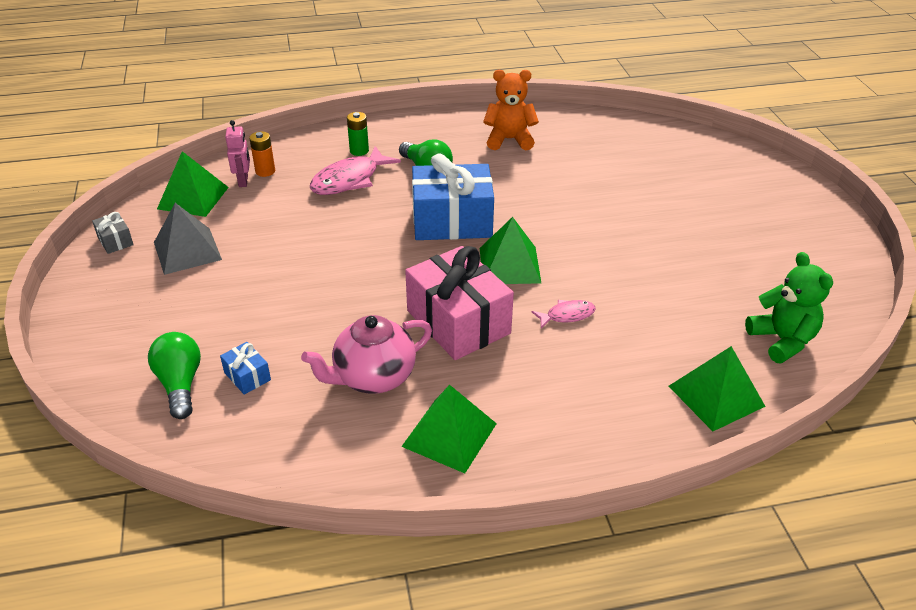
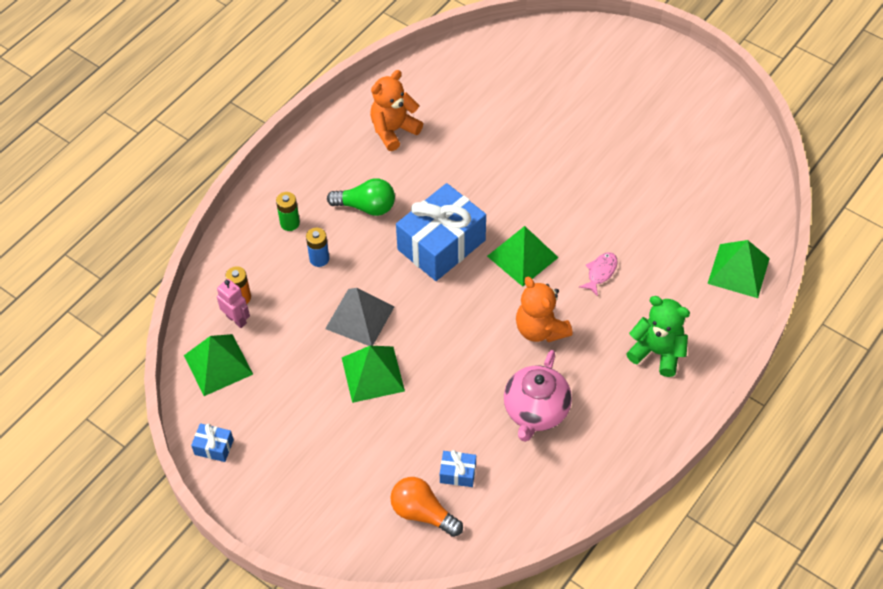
camera: 40 degrees left, 15 degrees up
(115, 241) = (214, 447): grey gift -> blue gift
(180, 384) = (422, 513): green light bulb -> orange light bulb
(187, 250) = (282, 413): grey pyramid -> grey pyramid (360, 317)
(349, 180) = (319, 259): pink fish -> blue battery
(449, 434) = (623, 414): green pyramid -> green pyramid (373, 374)
(458, 322) = (540, 329): pink gift -> orange teddy bear
(782, 340) = (738, 199): green teddy bear -> green teddy bear (657, 352)

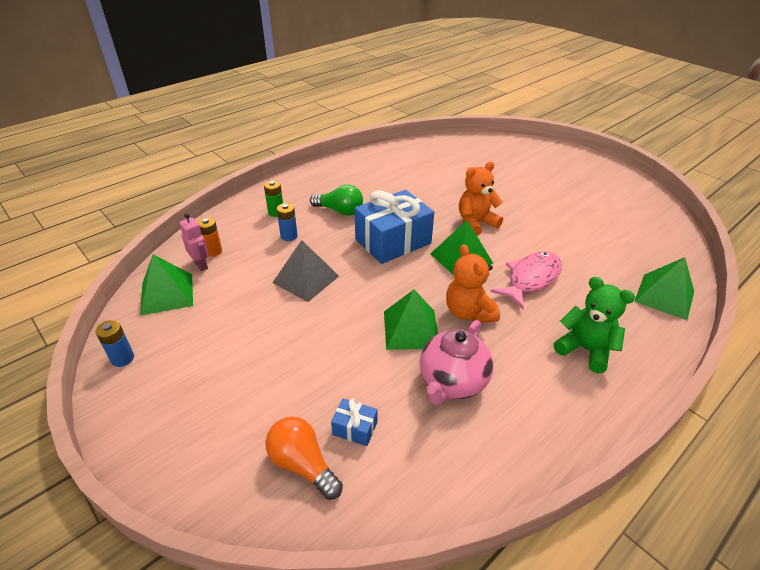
camera: 10 degrees right, 15 degrees down
(214, 447) = (122, 358): blue gift -> blue battery
(373, 374) = (300, 323): green pyramid -> green pyramid (411, 329)
(393, 130) = (376, 173): orange teddy bear -> orange teddy bear (476, 223)
(600, 272) = (531, 279): pink fish -> pink fish, size x1.87

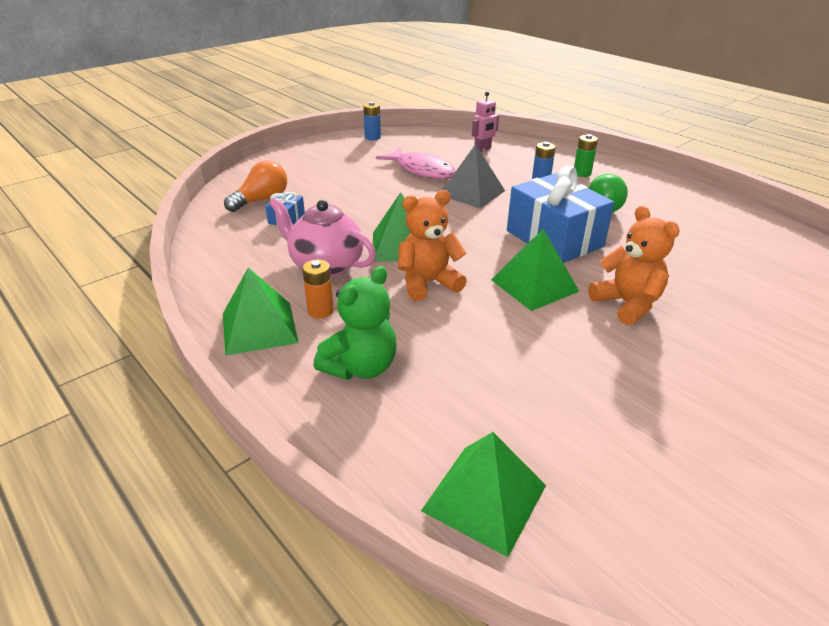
camera: 90 degrees right, 5 degrees down
(167, 294) = (442, 142): green pyramid -> green pyramid (259, 327)
(213, 251) = (504, 152): orange battery -> orange battery (320, 311)
(531, 279) = (502, 341): pink fish -> pink fish (422, 171)

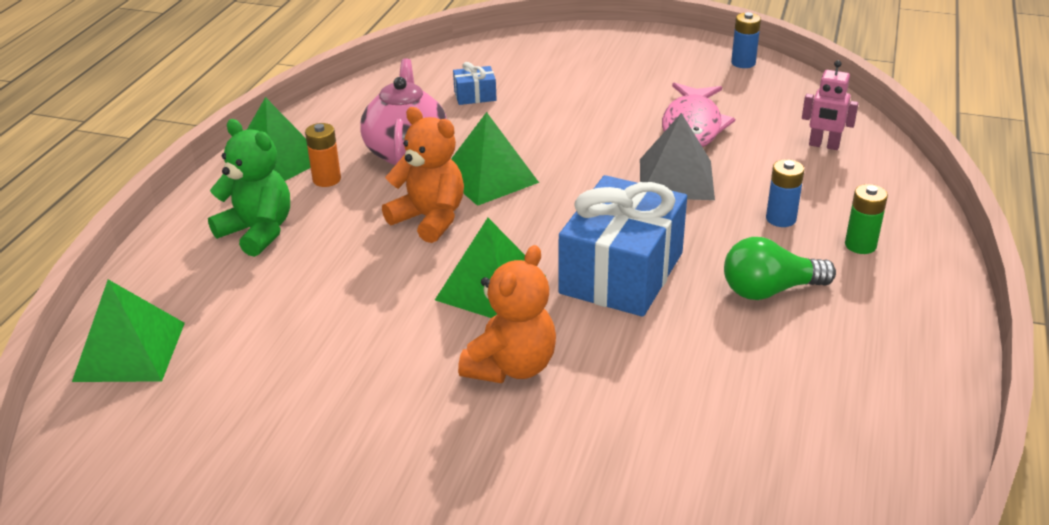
camera: 60 degrees right, 0 degrees up
(261, 200) = (497, 68): orange light bulb -> none
(361, 367) = (258, 232): green teddy bear -> green teddy bear turned 150 degrees counterclockwise

